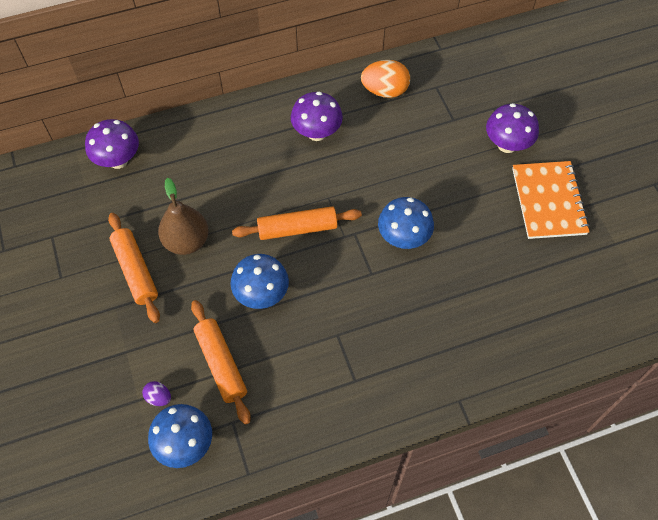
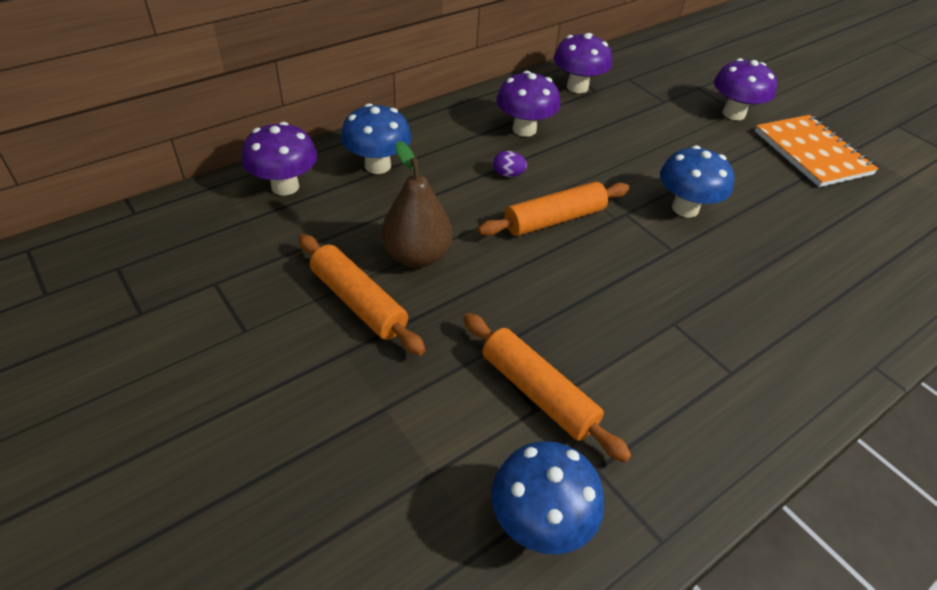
camera: 20 degrees left, 15 degrees down
(159, 397) = (465, 461): purple egg -> purple egg (508, 174)
(261, 294) = (548, 297): blue mushroom -> blue mushroom (377, 166)
(385, 91) = (577, 87): orange egg -> purple mushroom

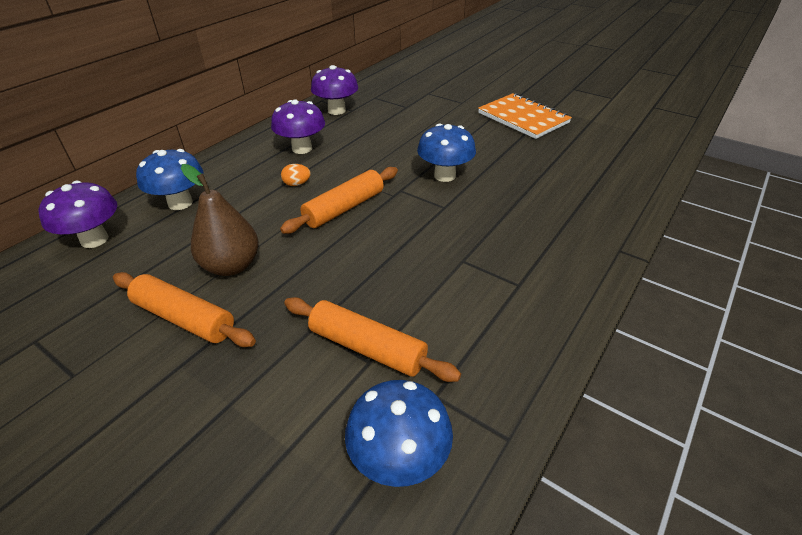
camera: 15 degrees left, 5 degrees down
(508, 174) = (297, 184): purple egg -> orange egg
(733, 114) = (459, 104): purple mushroom -> none

